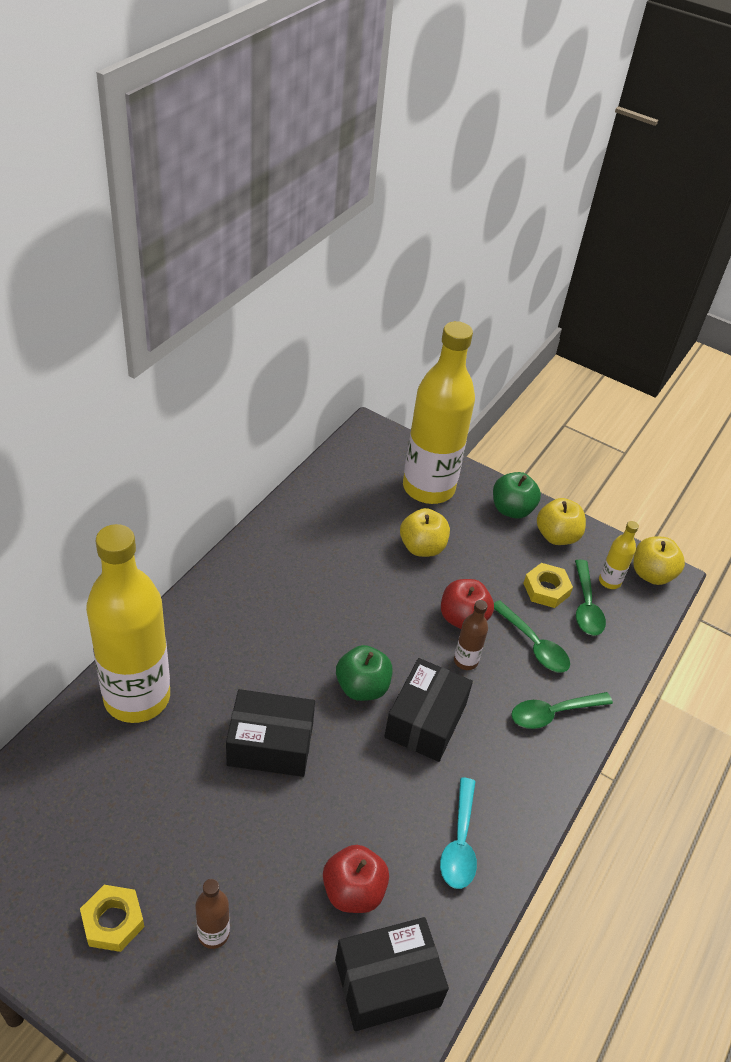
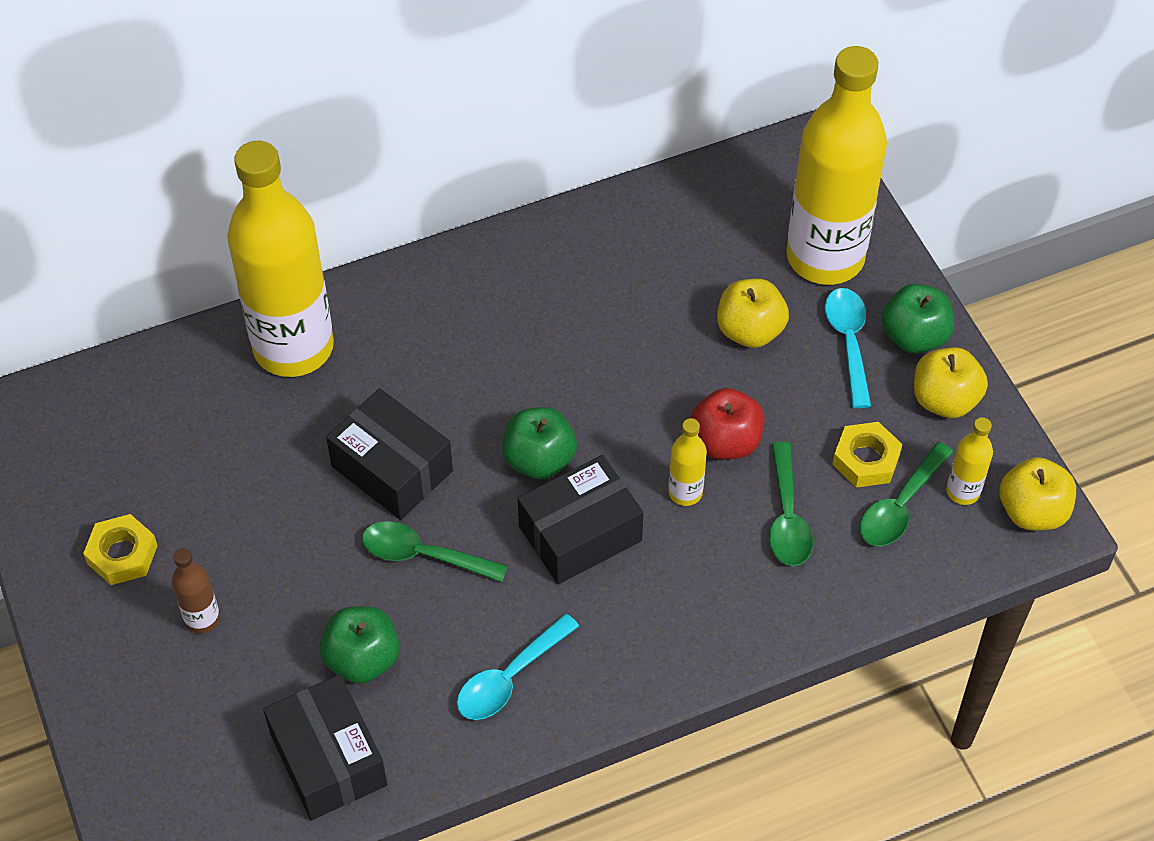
camera: 40 degrees right, 10 degrees up
(353, 891) = (362, 659): red apple -> green apple
(387, 982) = (328, 759): black box -> black box turned 45 degrees clockwise
(465, 661) = (685, 492): brown bottle -> yellow bottle
(481, 528) = (848, 342): none -> turquoise spoon
(553, 713) = (738, 605): green spoon -> green spoon (423, 555)

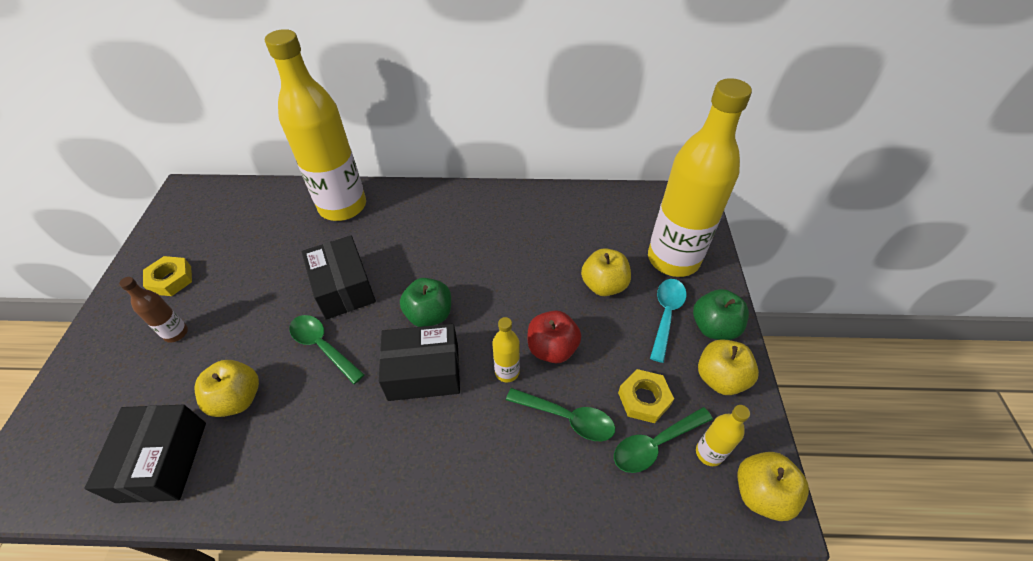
camera: 25 degrees right, 5 degrees down
(362, 659) = (237, 399): green apple -> yellow apple
(509, 678) = (313, 455): turquoise spoon -> none
(787, 517) = (567, 418): green spoon -> green spoon turned 90 degrees counterclockwise

